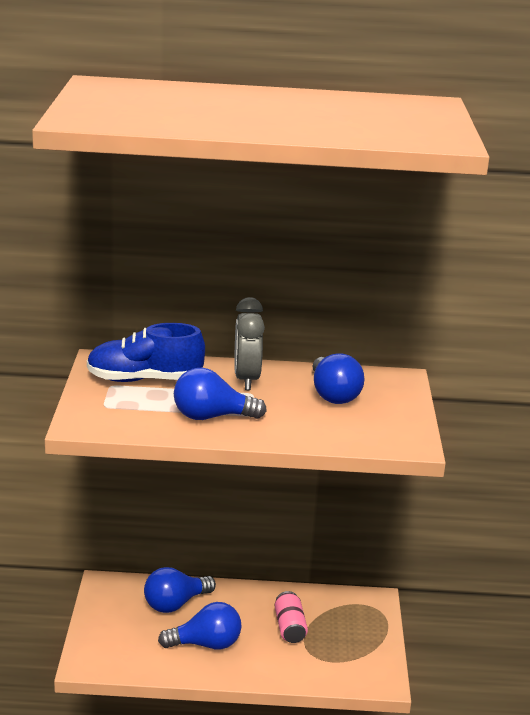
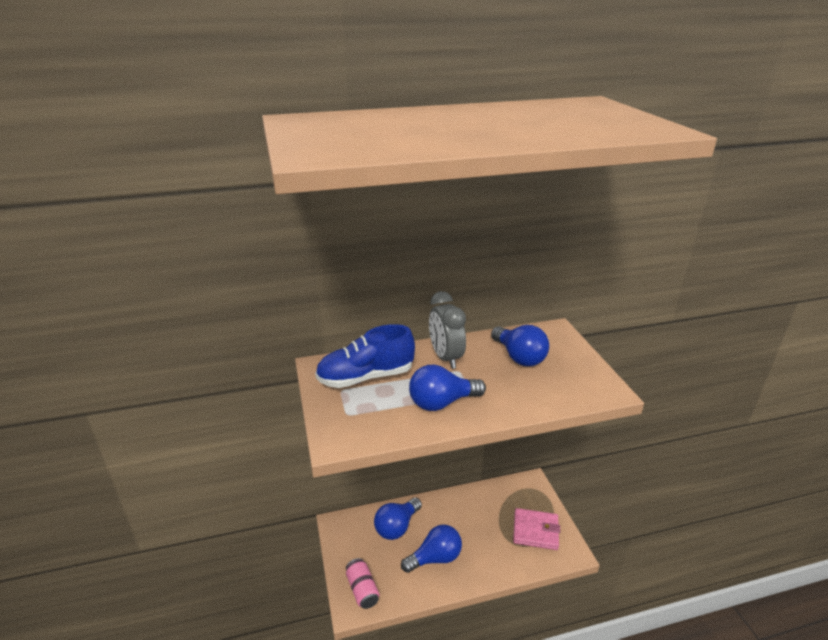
camera: 15 degrees left, 5 degrees up
(289, 627) = (487, 524): pink can -> pink can (362, 589)
(348, 649) = (535, 531): none -> pink wallet

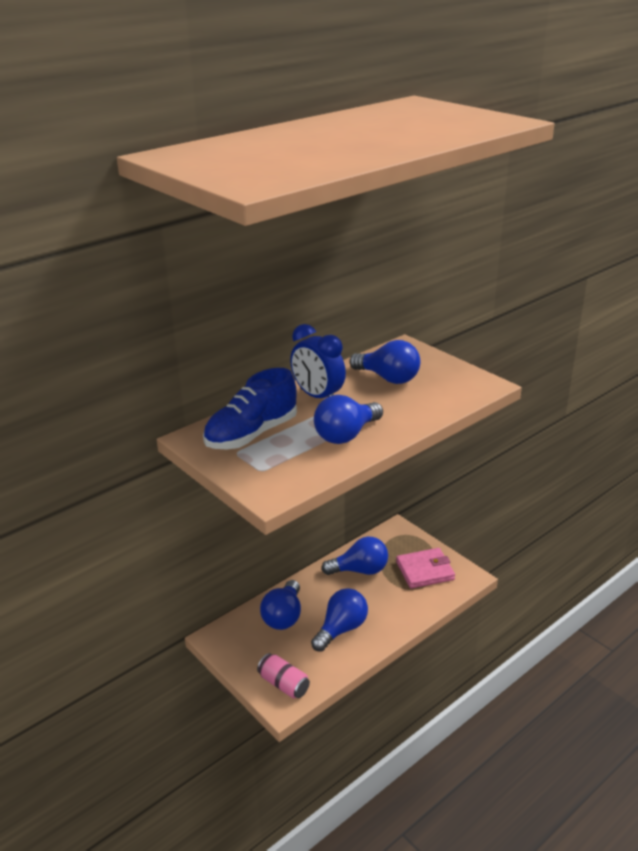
camera: 25 degrees left, 0 degrees up
(445, 357) = (318, 396): grey clock -> blue clock
(480, 509) = (360, 570): none -> blue light bulb

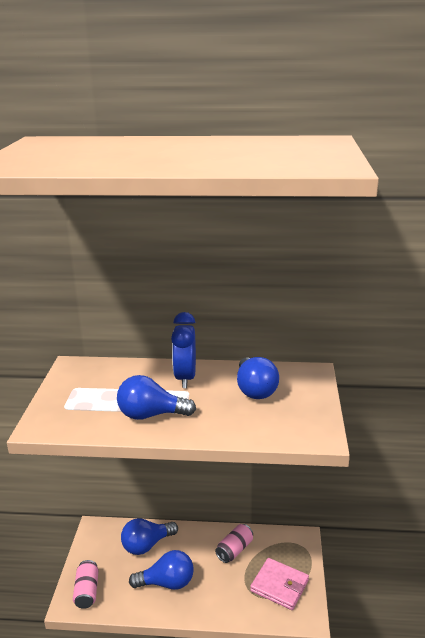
camera: 45 degrees right, 5 degrees down
(251, 434) = (102, 381): blue shoe -> none
(360, 570) = (234, 550): blue light bulb -> pink can

